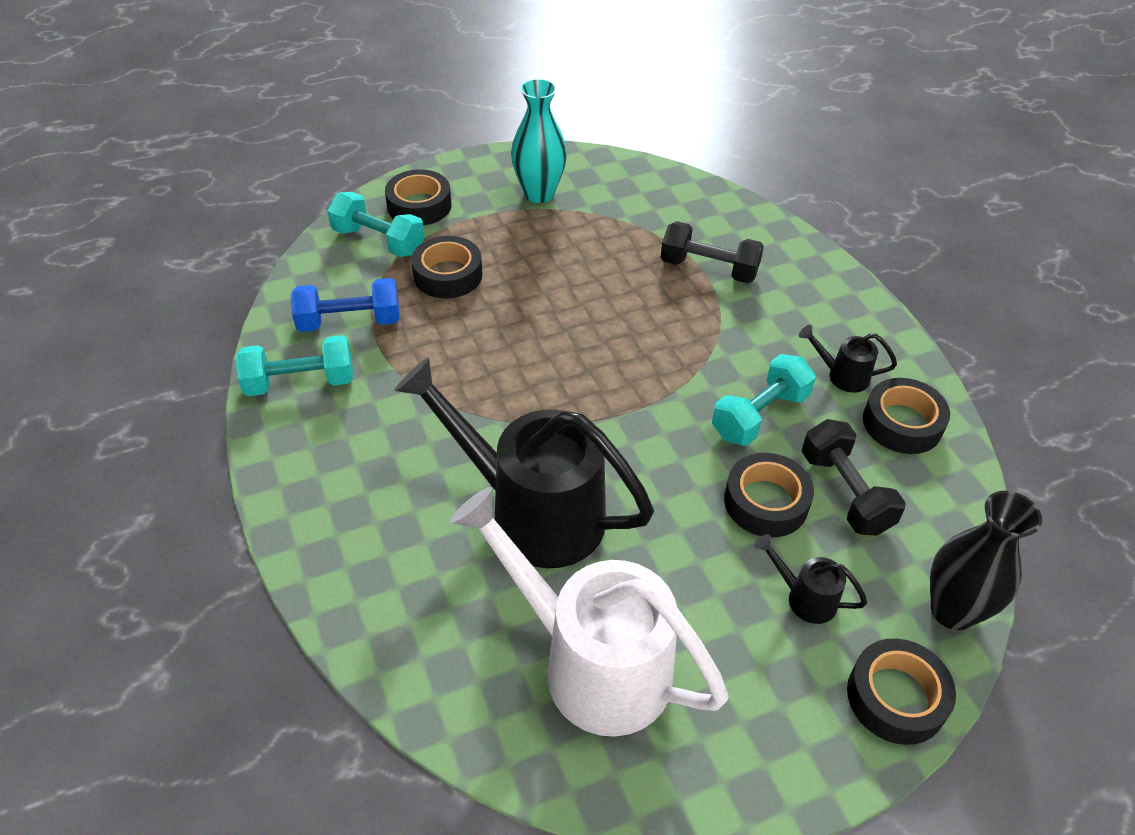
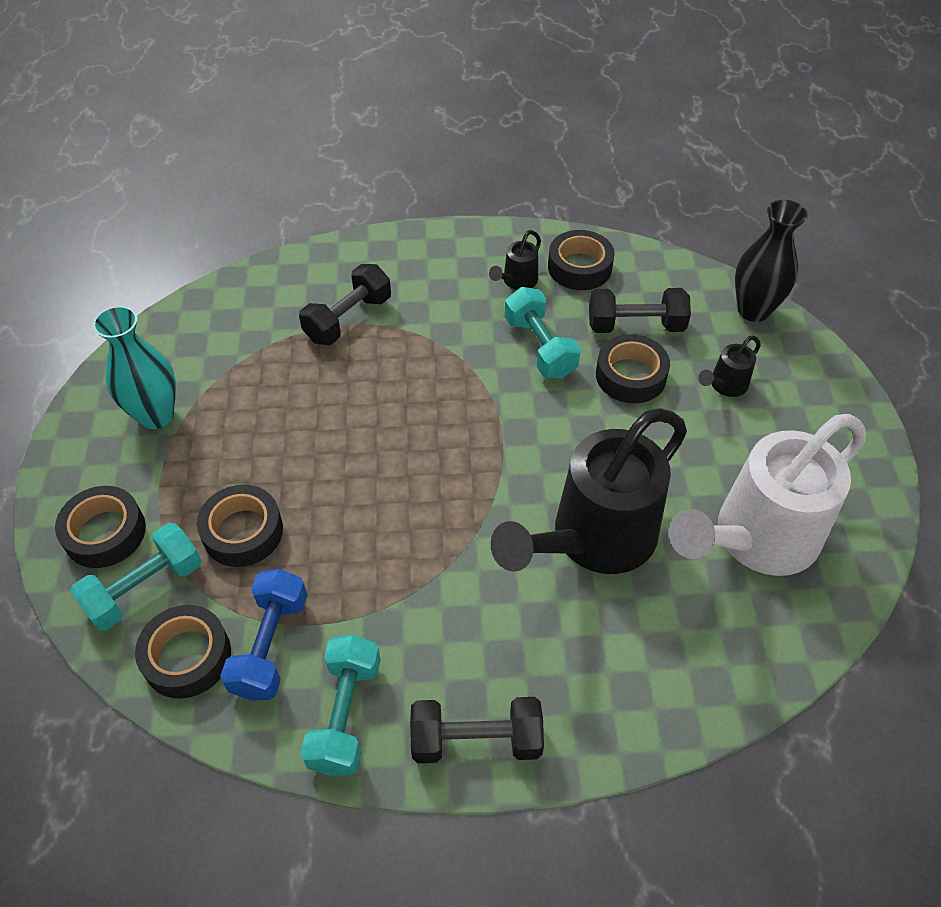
camera: 70 degrees left, 5 degrees up
(295, 471) = (476, 740): none -> black dumbbell
(896, 697) = (815, 367): black tape -> black tape (187, 656)

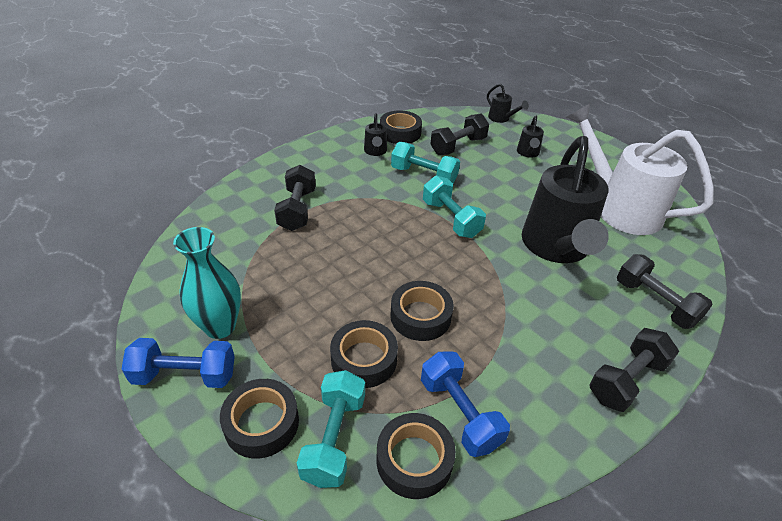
camera: 40 degrees left, 10 degrees down
(89, 447) = (185, 375): none -> blue dumbbell
(345, 714) = (548, 419): turquoise dumbbell -> turquoise dumbbell (451, 219)
(630, 376) = (482, 168): black tape -> black tape (420, 316)
(631, 686) = (655, 303): none -> black dumbbell
(753, 310) = (501, 118): black vase -> black watering can
(756, 539) = (619, 208): white watering can -> white watering can turned 120 degrees clockwise

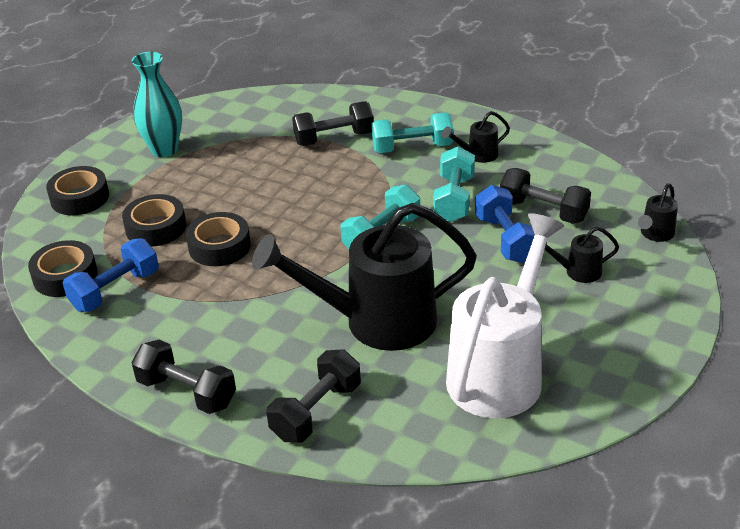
camera: 75 degrees right, 5 degrees down
(185, 375) = (111, 152): blue dumbbell -> blue dumbbell (505, 239)
(334, 438) = (75, 233): turquoise dumbbell -> turquoise dumbbell (412, 148)
(400, 133) = (536, 162): black tape -> none

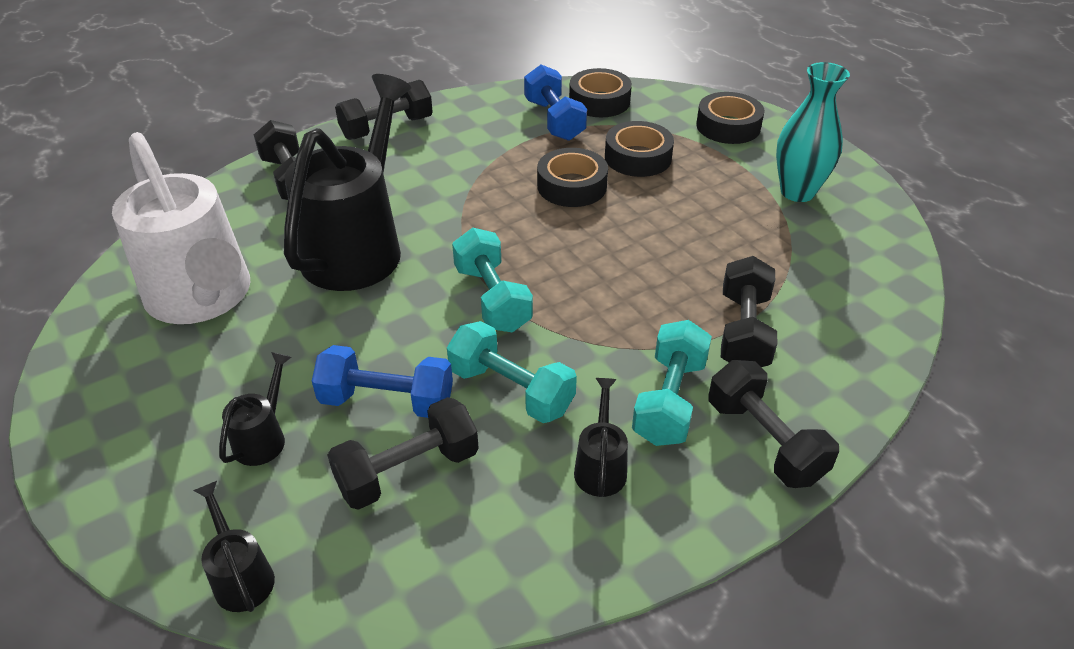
camera: 115 degrees right, 5 degrees up
(414, 116) = (764, 441): none -> black dumbbell

